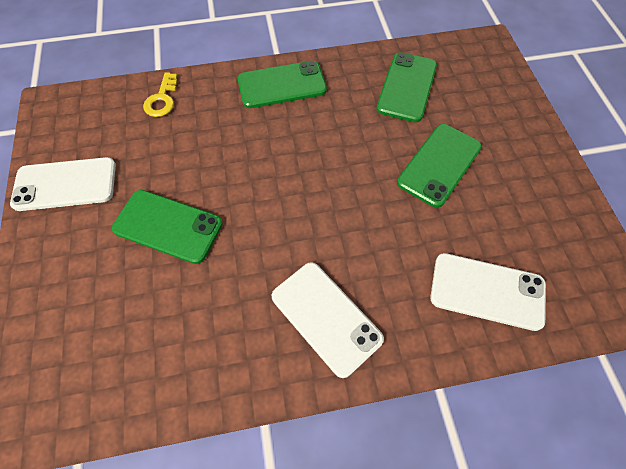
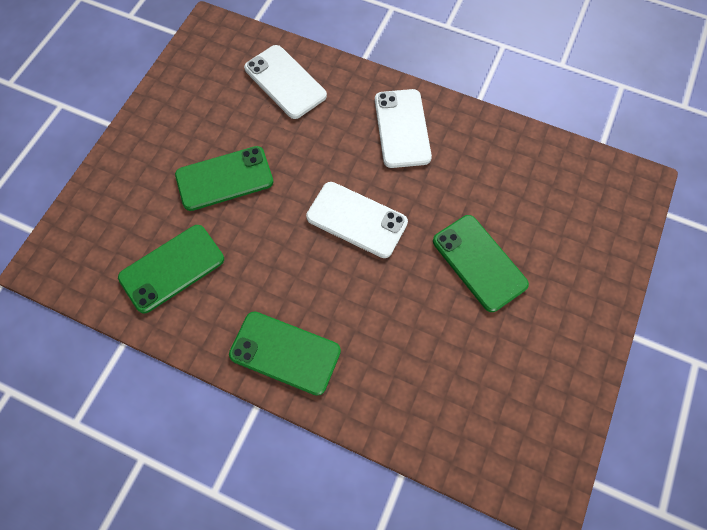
camera: 145 degrees left, 5 degrees up
(65, 184) = (556, 365): white phone -> white phone (356, 220)
(162, 99) = (418, 418): yellow key -> none

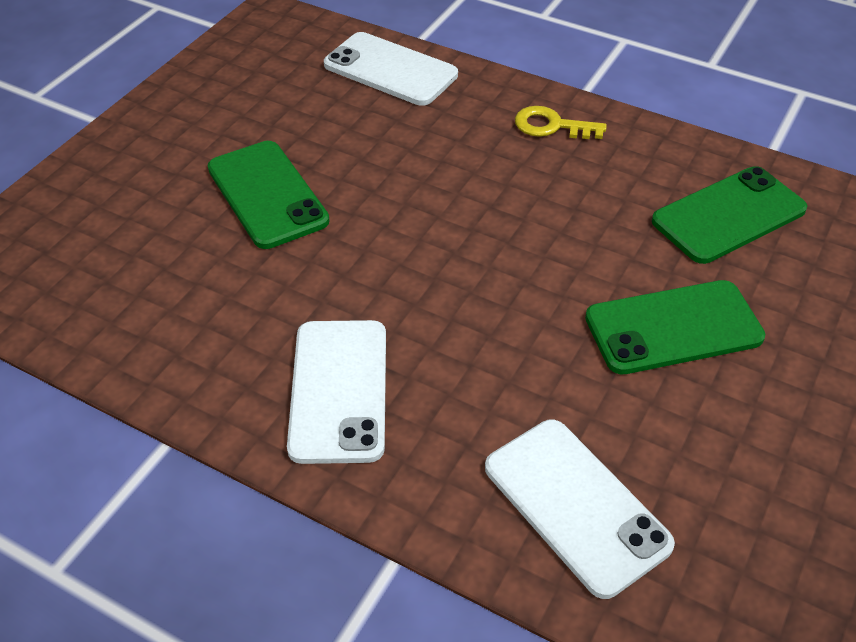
camera: 175 degrees left, 20 degrees down
(285, 353) = (552, 126): green phone -> yellow key
(356, 220) = (443, 255): white phone -> white phone (390, 70)

